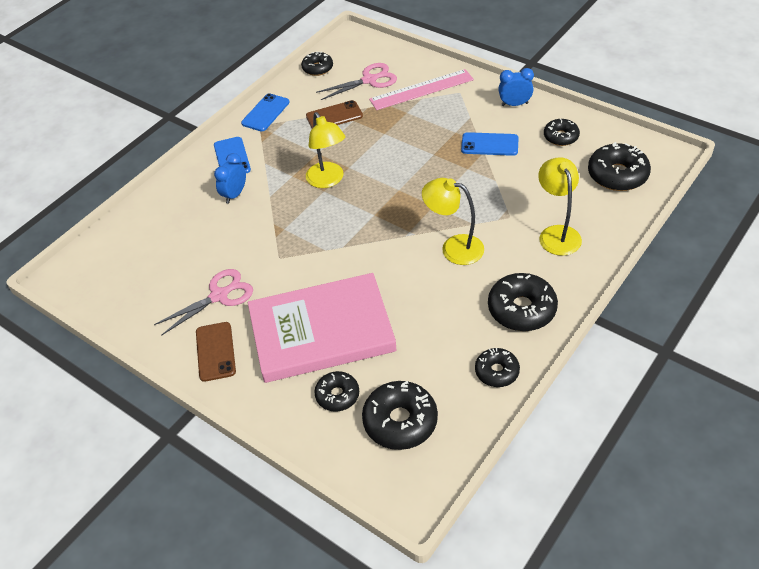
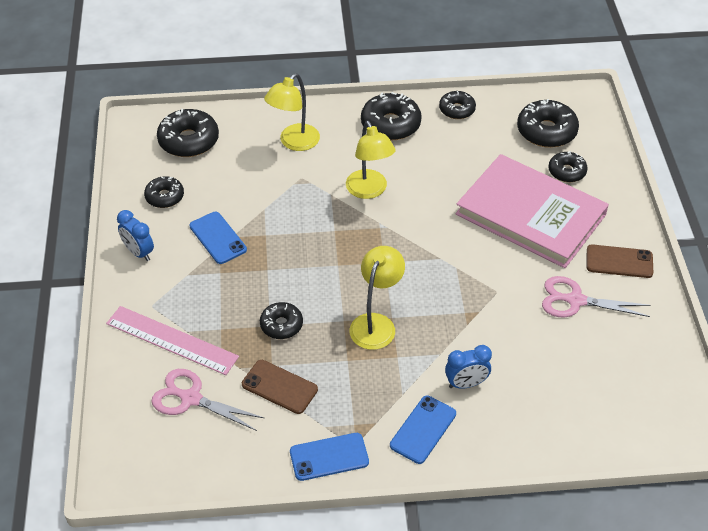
camera: 135 degrees left, 0 degrees up
(215, 351) = (619, 261): brown phone -> brown phone turned 60 degrees clockwise
(317, 68) = (207, 467): black donut -> black donut (281, 325)

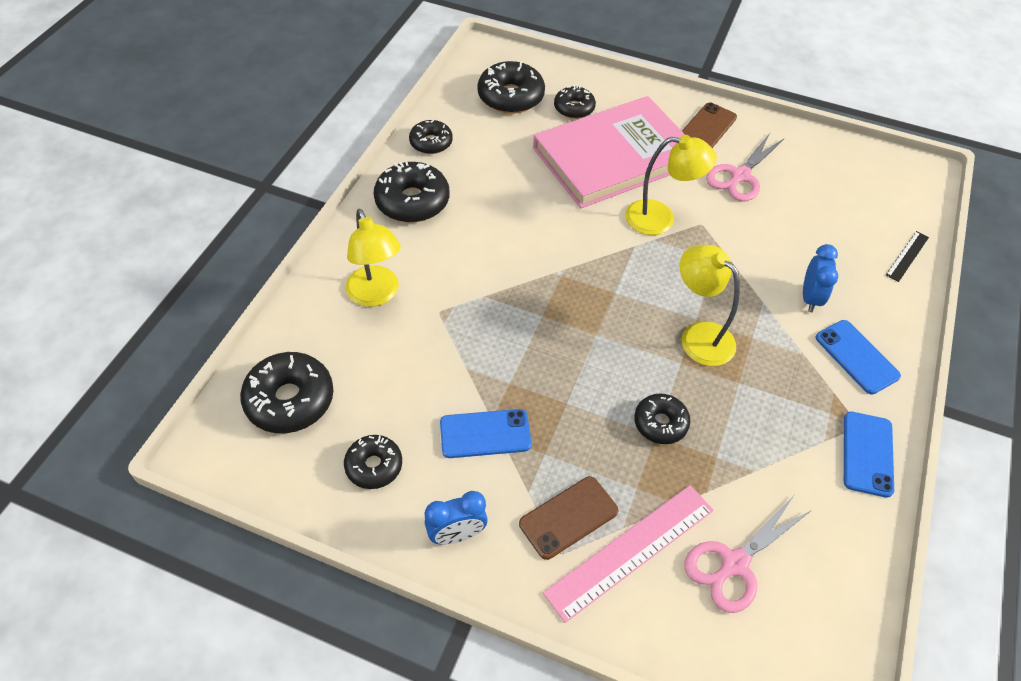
camera: 65 degrees left, 5 degrees up
(279, 387) = (752, 462): brown phone -> brown phone (568, 517)
(369, 191) = (501, 261): yellow lamp -> yellow lamp (660, 219)
(569, 443) = (907, 256): none -> black ruler

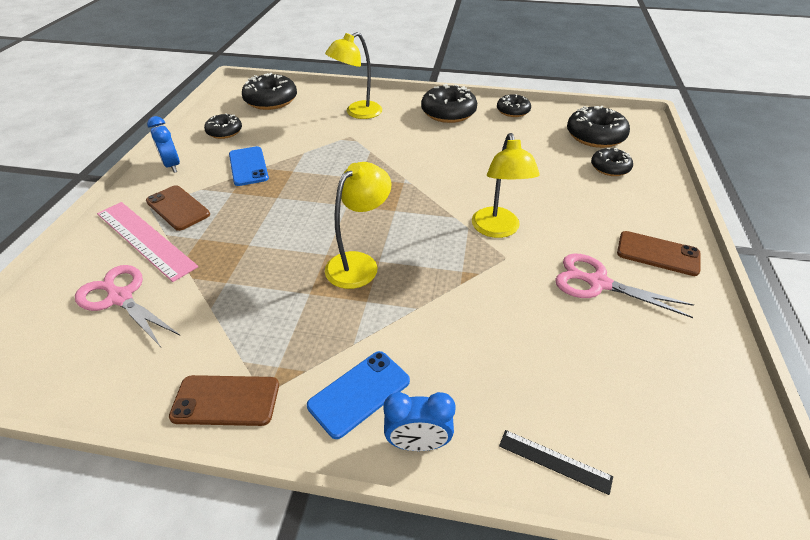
camera: 80 degrees right, 10 degrees down
(614, 156) = (563, 196): pink book -> none
(660, 423) = (260, 246): black donut -> none
(810, 298) = (436, 348): blue clock -> blue clock (418, 443)
(867, 454) = (226, 401): blue phone -> brown phone

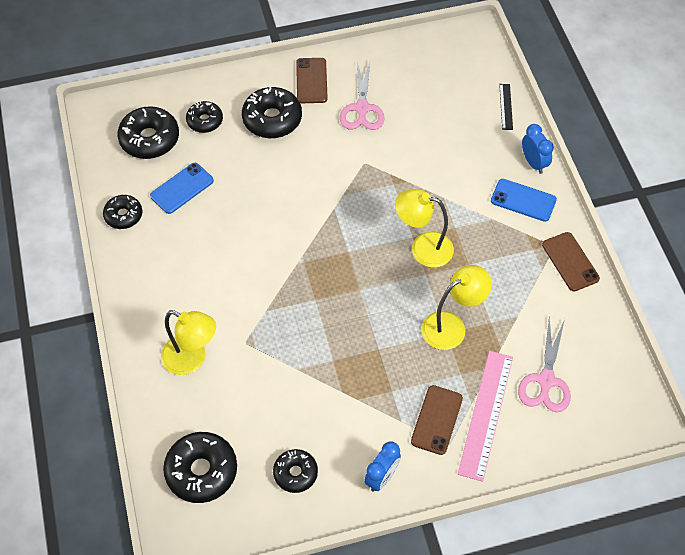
camera: 115 degrees left, 15 degrees up
(248, 166) = (346, 404): blue phone -> blue phone (182, 188)
(448, 113) = (152, 272): black donut -> black donut (272, 119)
(497, 230) = (335, 176): yellow lamp -> yellow lamp (451, 326)

